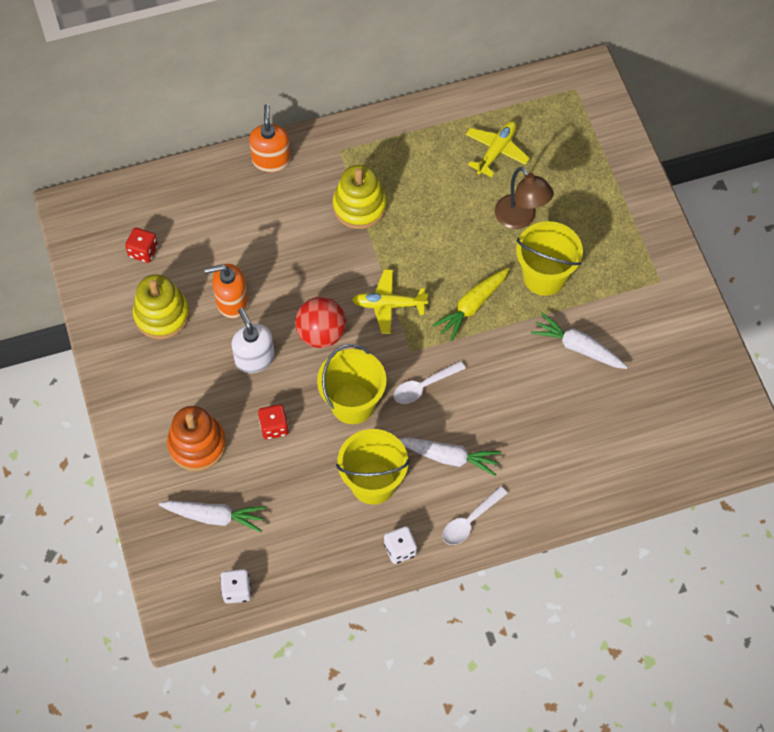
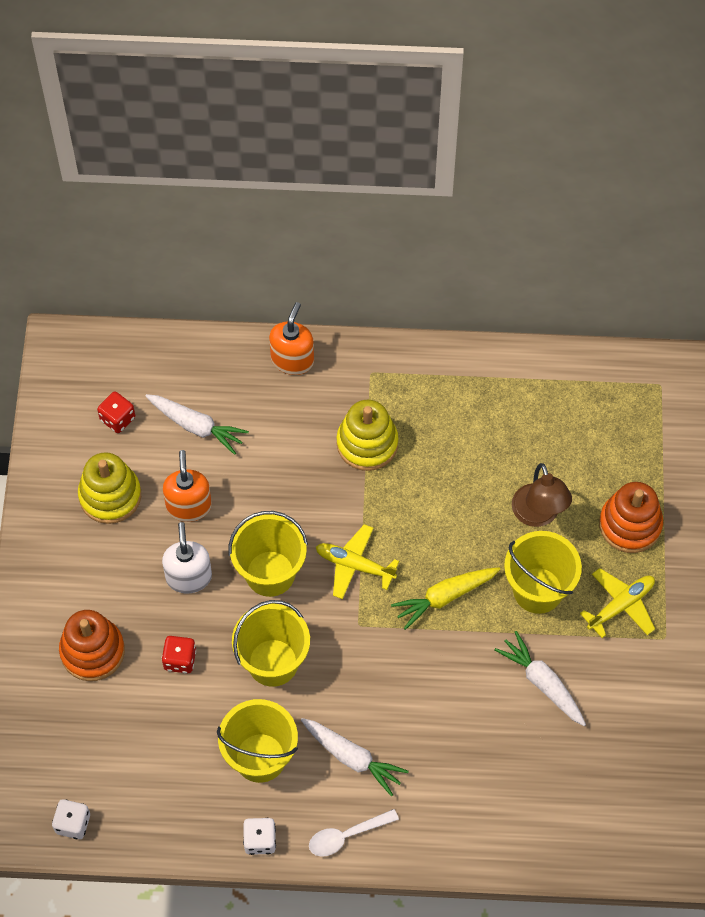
camera: 20 degrees right, 0 degrees up
(215, 517) = (81, 736): white carrot -> white carrot (196, 426)
(231, 302) = (189, 506): orange soap dispenser -> orange soap dispenser turned 75 degrees clockwise
(321, 334) = (270, 573): red ball -> yellow bucket
(424, 386) = (357, 669): white spoon -> none
(496, 151) = (543, 428): yellow plane -> yellow plane (621, 605)
(596, 203) = (630, 525): none -> orange stacking toy

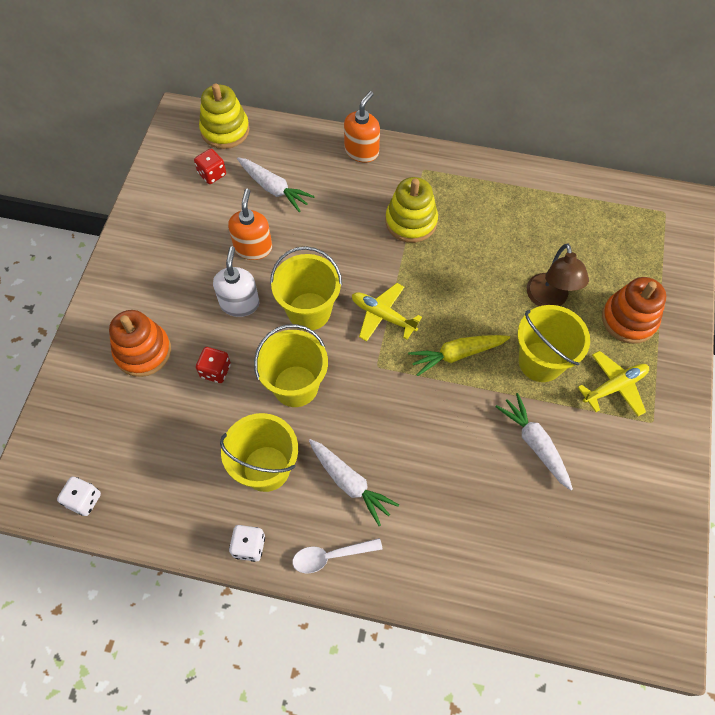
camera: 10 degrees right, 0 degrees up
(110, 496) = (191, 230): yellow stacking toy -> yellow stacking toy (225, 130)

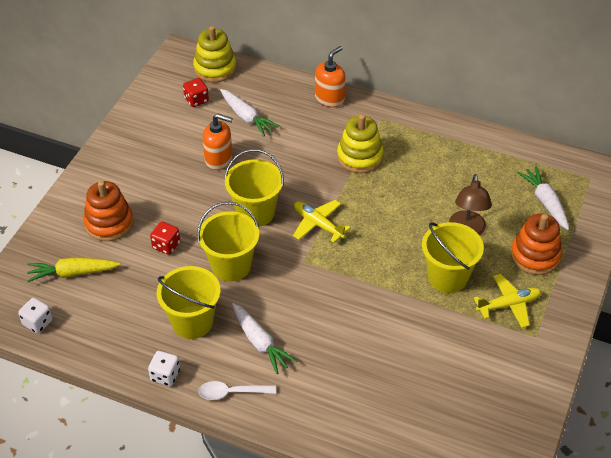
camera: 10 degrees right, 15 degrees down
(239, 303) = (198, 199): white soap dispenser -> none
(253, 247) = (219, 159): orange soap dispenser -> orange soap dispenser turned 90 degrees clockwise
(457, 354) = (375, 262): yellow carrot -> yellow carrot (72, 273)
(535, 444) = (427, 337): white carrot -> white carrot (545, 202)

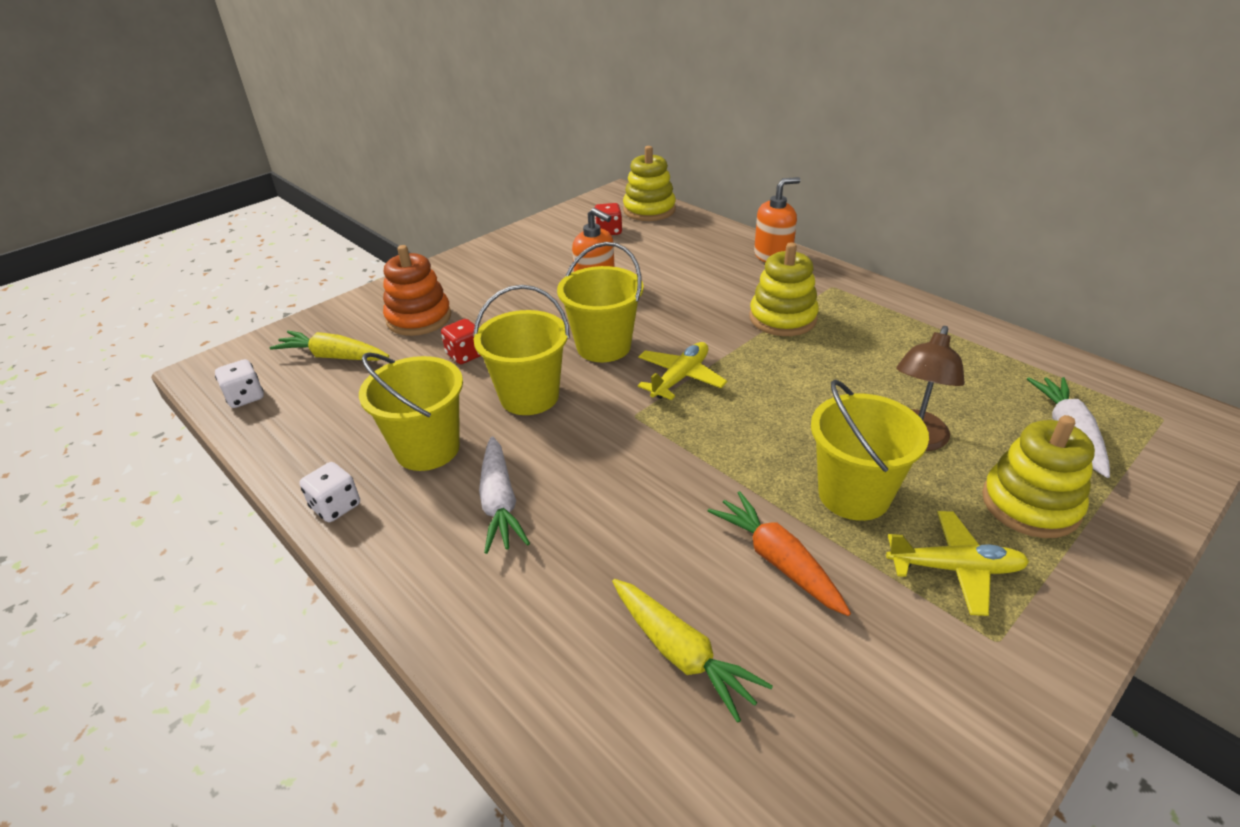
camera: 25 degrees right, 10 degrees down
(232, 392) = (406, 562): white spoon -> none
(246, 117) = (657, 255): white carrot -> none
(318, 224) = (680, 378): yellow plane -> yellow plane turned 60 degrees clockwise
(399, 390) = (681, 653): none -> yellow carrot
(424, 328) = (778, 560): none -> orange carrot
(535, 256) = (1030, 504): orange stacking toy -> yellow stacking toy

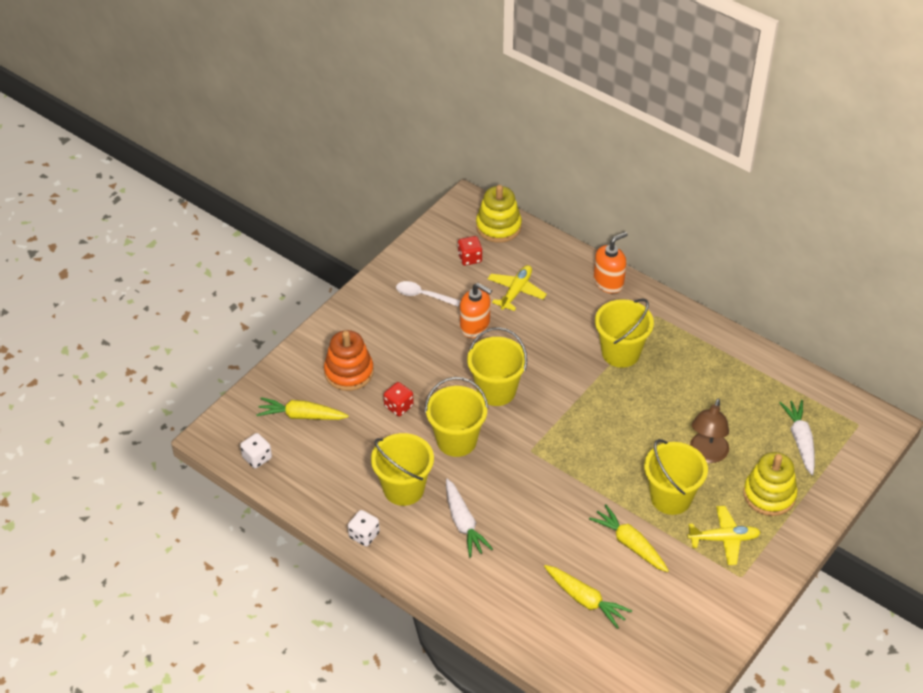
camera: 10 degrees left, 10 degrees up
(542, 257) = (423, 295): none -> white spoon
(680, 378) = (555, 415): yellow plane -> yellow plane (516, 291)
(778, 560) = (630, 544): orange carrot -> yellow carrot
(782, 318) = (620, 353): yellow stacking toy -> yellow bucket

